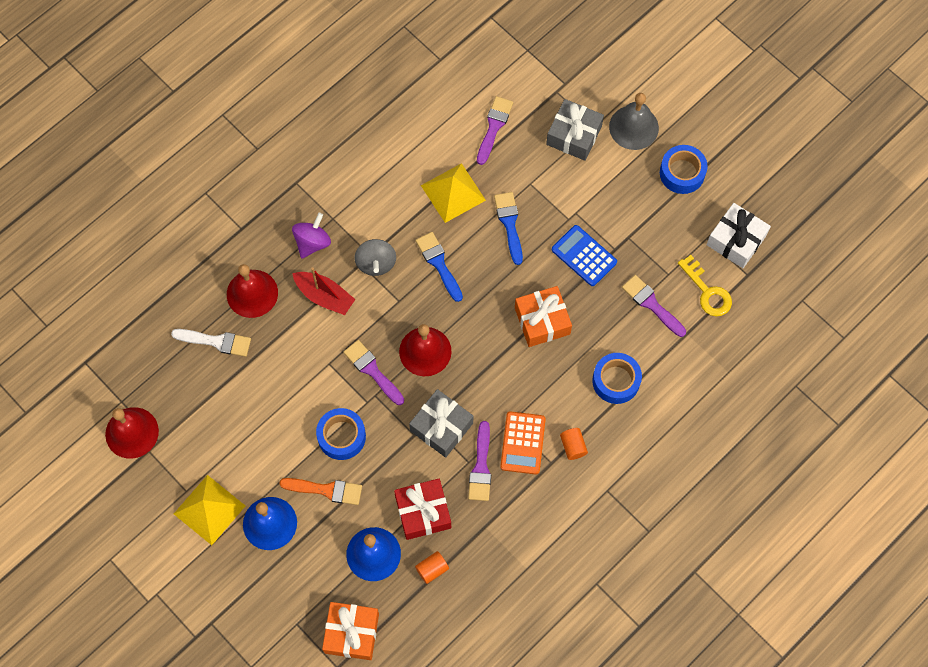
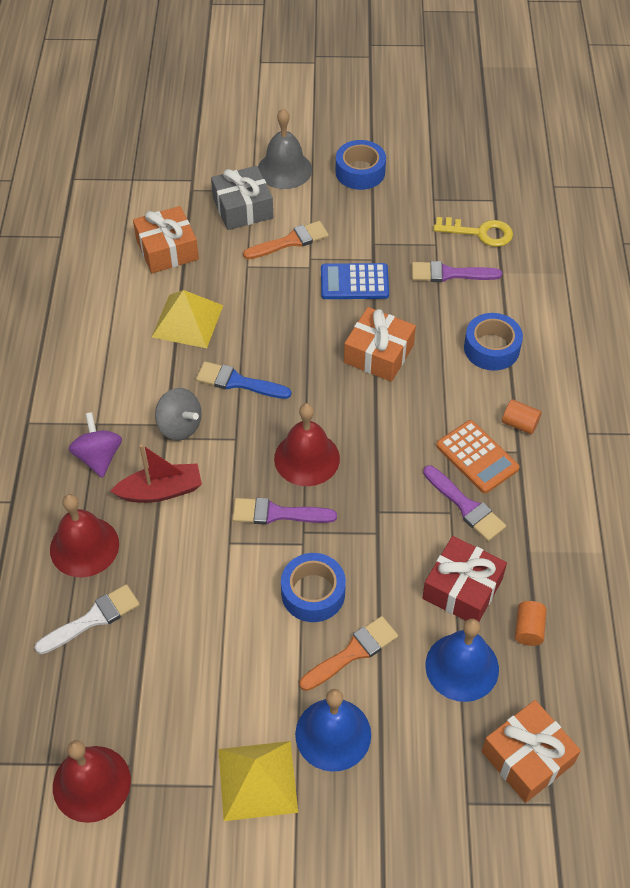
camera: 45 degrees left, 15 degrees down
(441, 427) = (393, 505): grey gift -> none
(494, 127) = (167, 250): purple brush -> orange gift
(509, 224) = (264, 307): blue brush -> none
(577, 188) = (290, 241): none -> orange brush
(736, 240) = (456, 184): white gift -> none

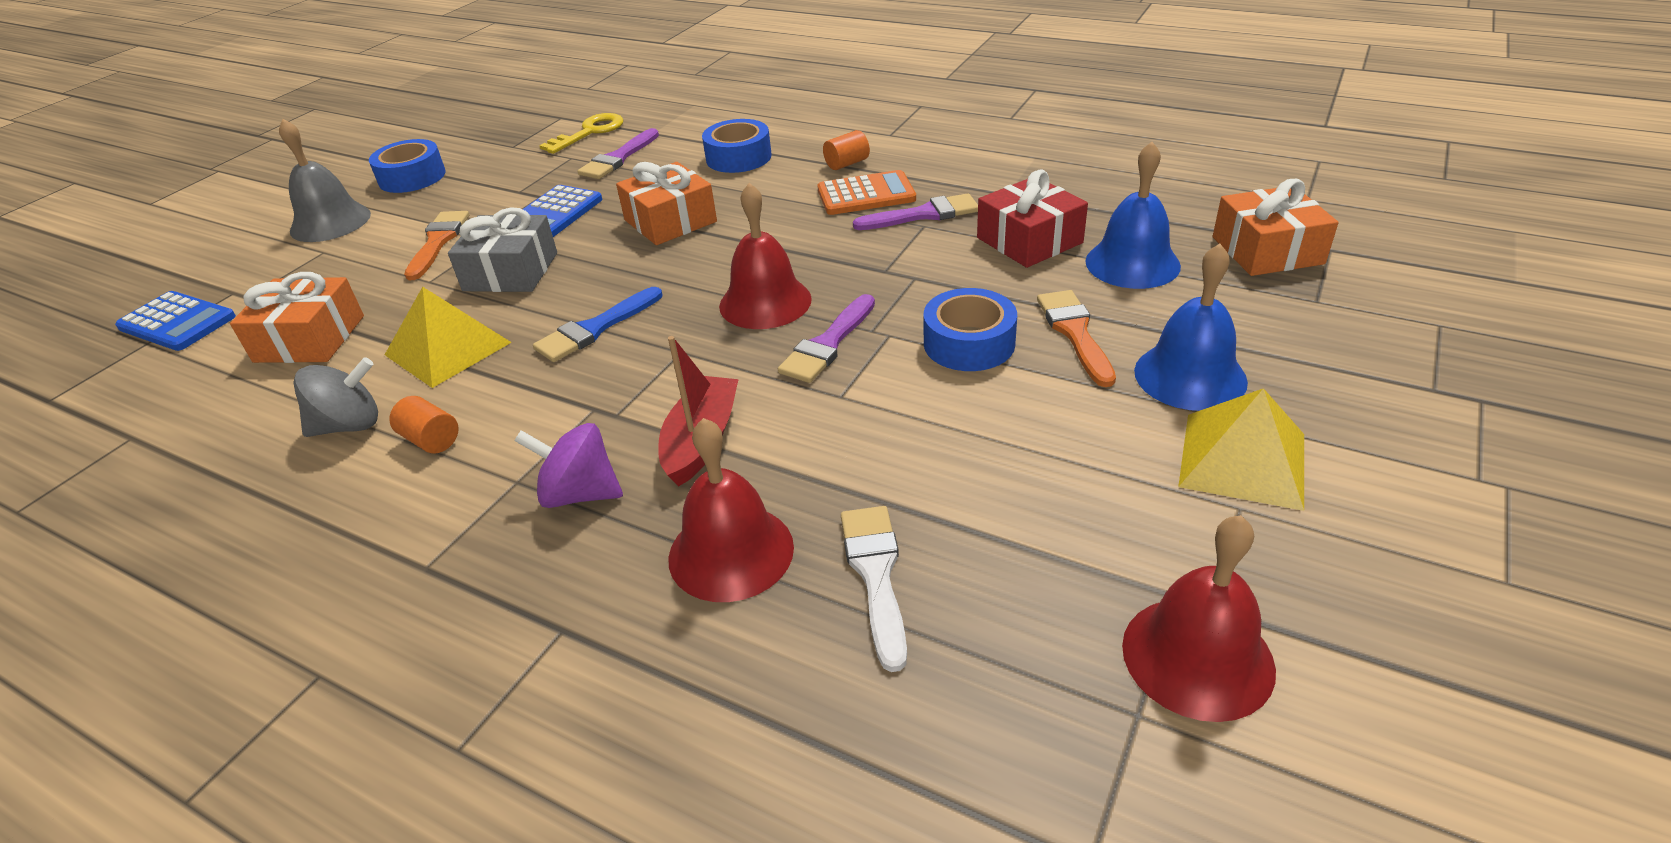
camera: 60 degrees left, 15 degrees down
(154, 178) = (177, 322): none -> blue calculator
(180, 426) = (611, 396): grey spinning top -> grey spinning top (350, 425)
(243, 208) = (338, 264): grey gift -> grey gift (511, 272)
(528, 629) = (1104, 214): orange cylinder -> orange cylinder (431, 440)

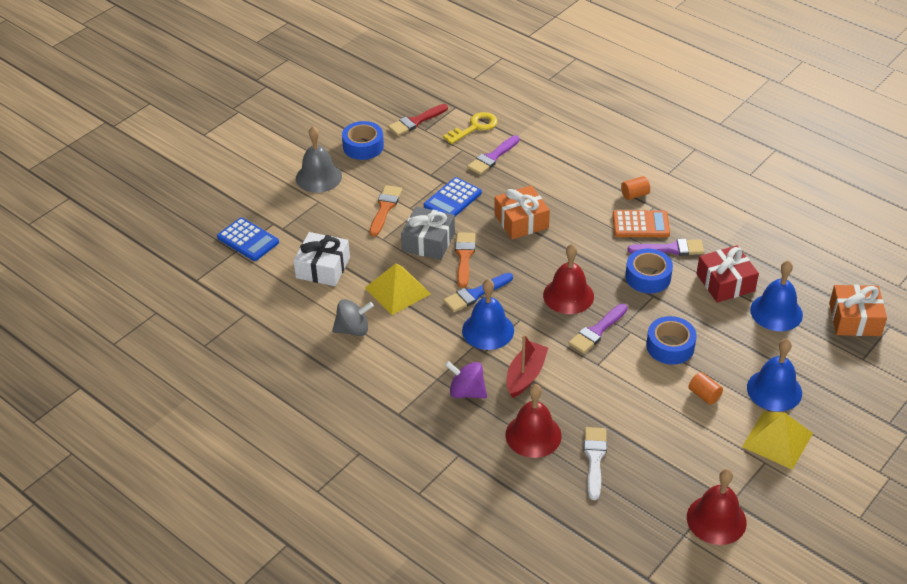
camera: 10 degrees right, 5 degrees up
(309, 339) = (323, 268): orange gift -> white gift
(431, 440) = (394, 347): orange cylinder -> orange cylinder (704, 395)
(499, 140) = (416, 121): none -> red brush
(621, 379) = (488, 330): none -> blue bell
(738, 157) = (568, 173): blue tape -> blue tape (648, 277)
(1075, 333) = (727, 352): orange brush -> orange brush (464, 257)

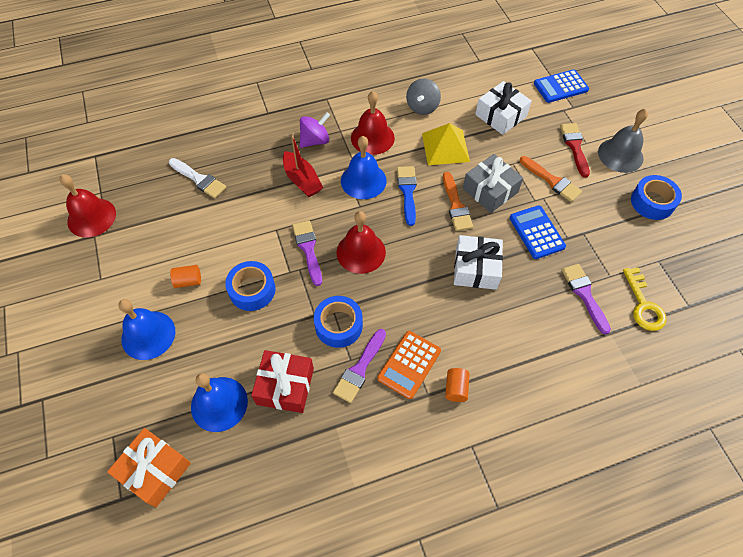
camera: 120 degrees right, 15 degrees up
(416, 121) = (676, 260): red brush -> red brush (574, 147)
(464, 257) = (456, 205): orange brush -> orange brush turned 45 degrees clockwise
(521, 221) = (476, 269): orange gift -> white gift
(533, 435) = (248, 157): red bell -> red bell (372, 138)
(777, 440) = (108, 301): yellow pyramid -> none

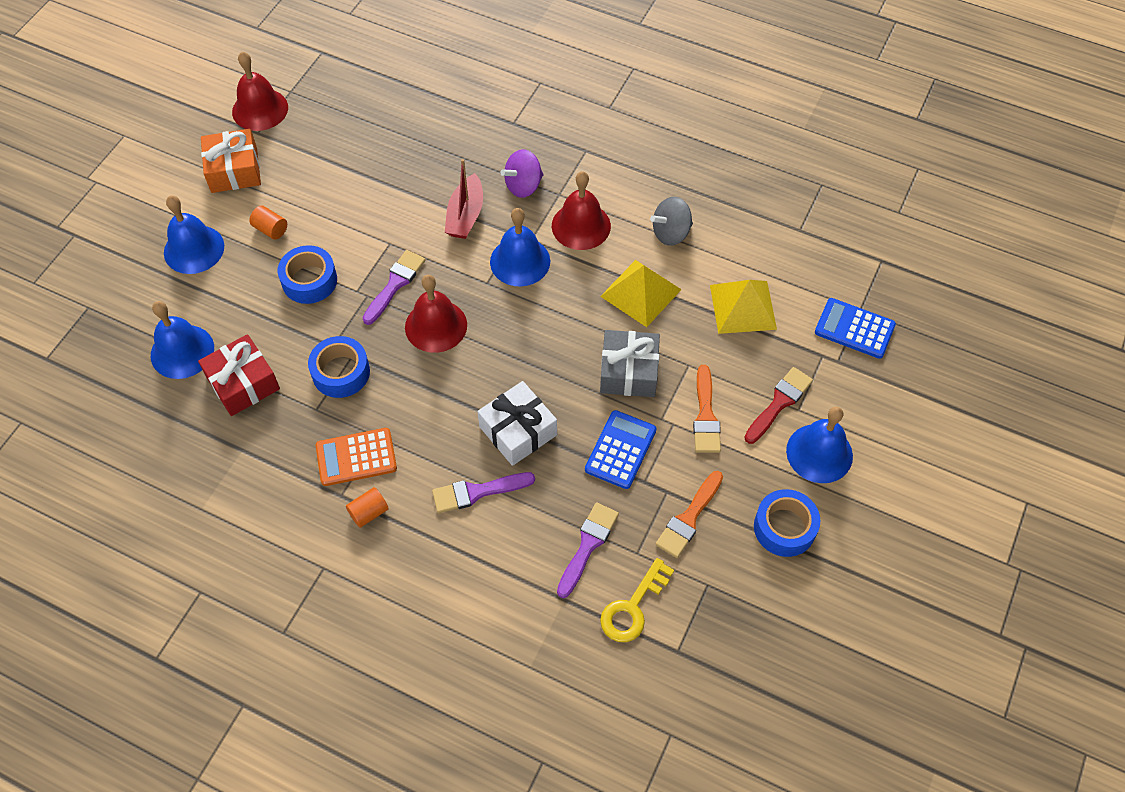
camera: 45 degrees right, 0 degrees up
(155, 470) = (87, 359): orange gift -> orange gift (234, 170)
(199, 179) = (380, 143): white brush -> none
(315, 140) = (523, 186): purple spinning top -> purple spinning top turned 135 degrees clockwise
(360, 369) = (314, 423): purple brush -> purple brush (477, 492)
(407, 192) = (547, 306): blue brush -> none
(456, 205) = (576, 357): orange brush -> orange brush (689, 518)
(501, 115) = (742, 307): white gift -> yellow pyramid
(620, 155) = (819, 453): grey bell -> blue bell

